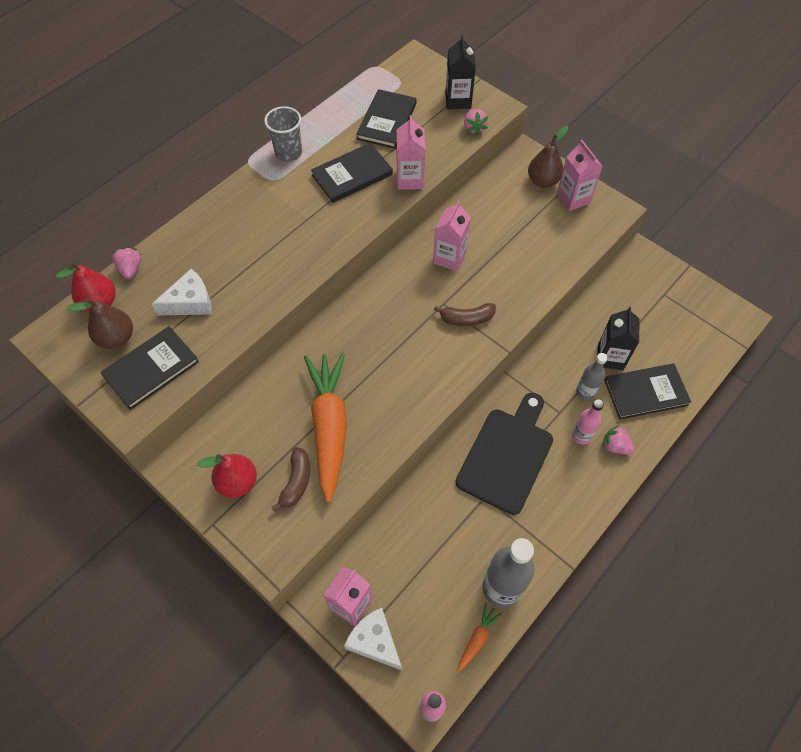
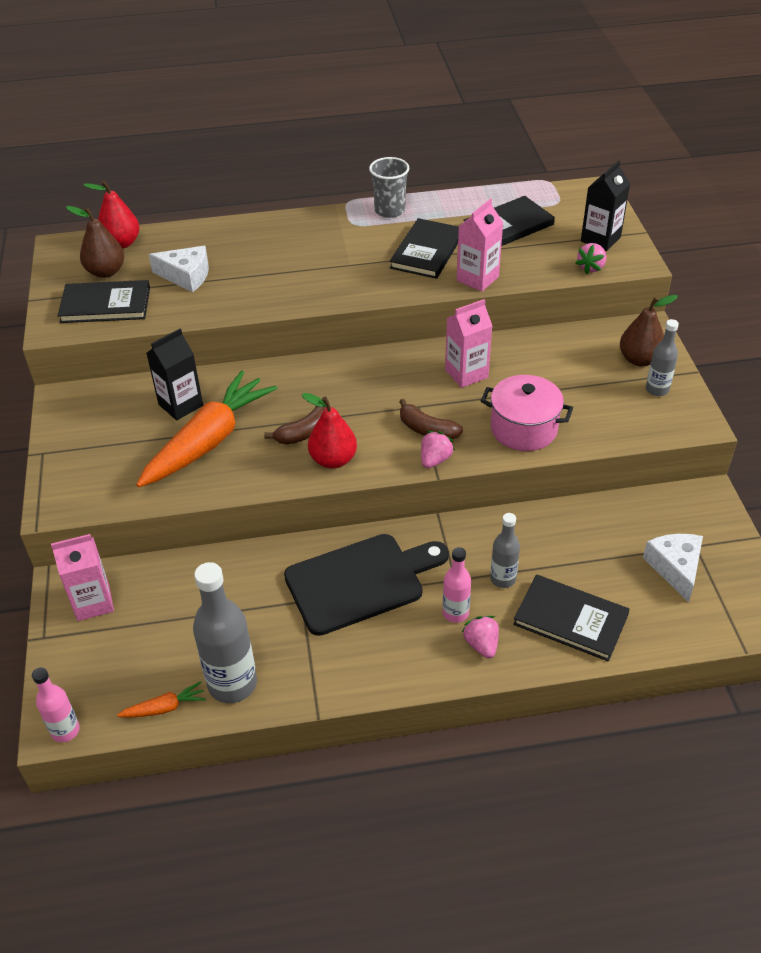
camera: 40 degrees right, 15 degrees down
(131, 269) = (169, 232): pink strawberry -> pink strawberry (435, 460)
(237, 482) = (93, 436): red pear -> red pear (333, 460)
(296, 482) = (137, 464): brown banana -> brown banana (304, 432)
(352, 175) = (427, 251): black book -> black book turned 75 degrees counterclockwise
(374, 641) = (80, 644): white cheese -> white cheese (675, 568)
(524, 279) = (523, 429): none -> pink pot
(573, 198) = (657, 389): pink carton -> grey bottle
(610, 357) = (565, 565): black carton -> black carton (180, 405)

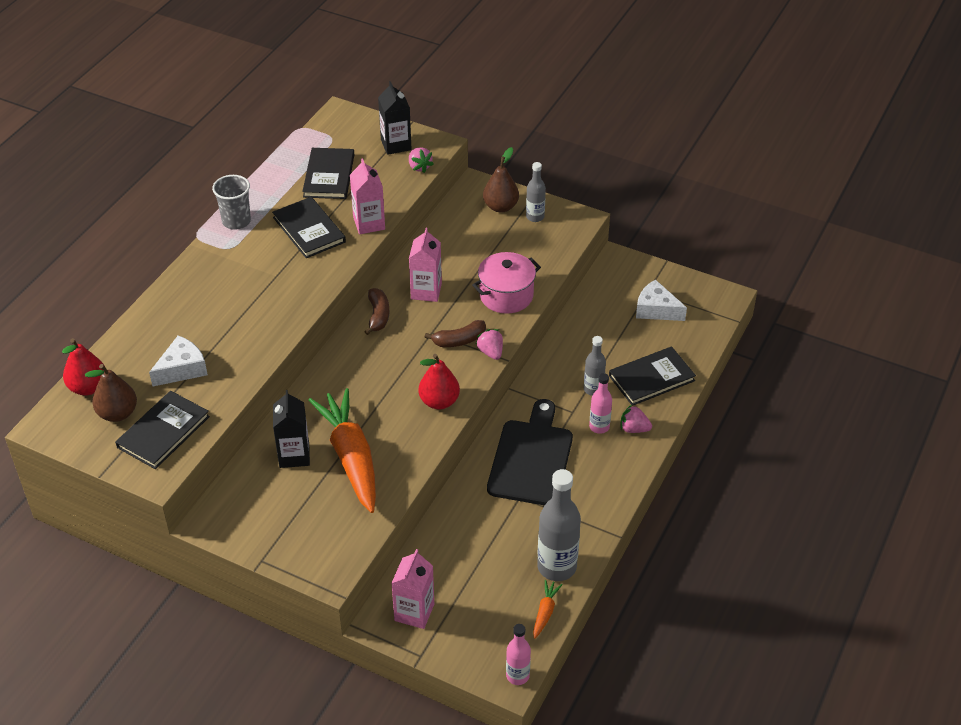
camera: 55 degrees left, 0 degrees up
(304, 432) = (397, 402): brown banana -> brown banana (378, 316)

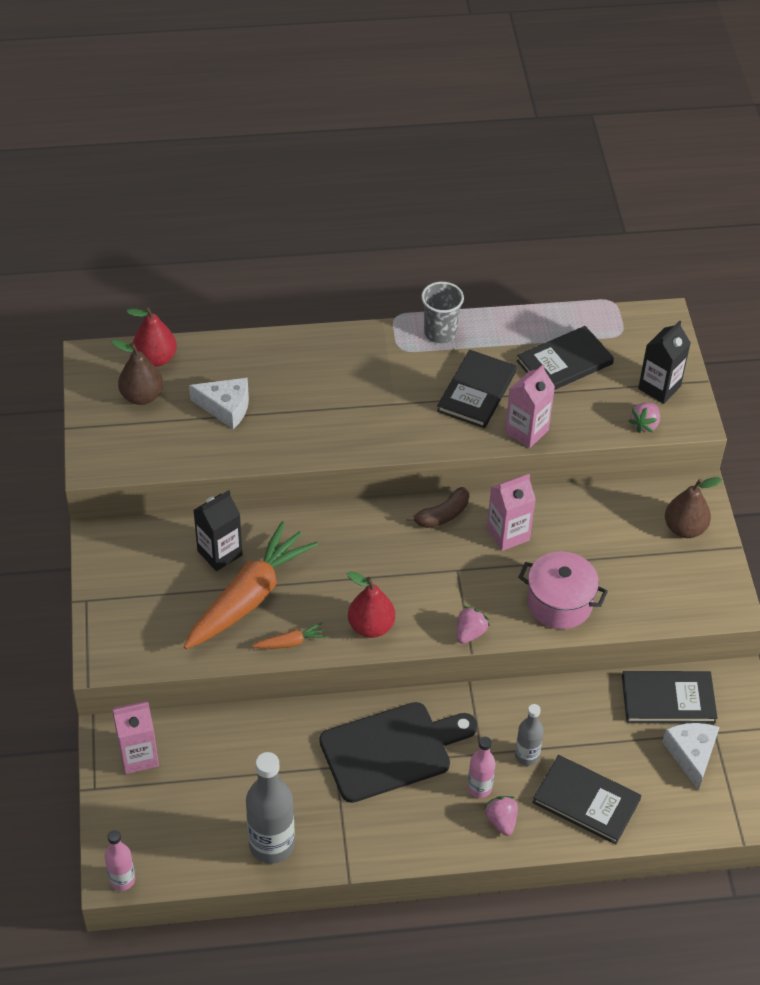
camera: 55 degrees right, 5 degrees up
(163, 432) = (145, 439): black book -> black book (668, 699)
(459, 340) = (464, 598): brown banana -> none
(535, 217) = (697, 566): grey bottle -> none
(545, 612) = (211, 863): orange carrot -> orange carrot (291, 642)

